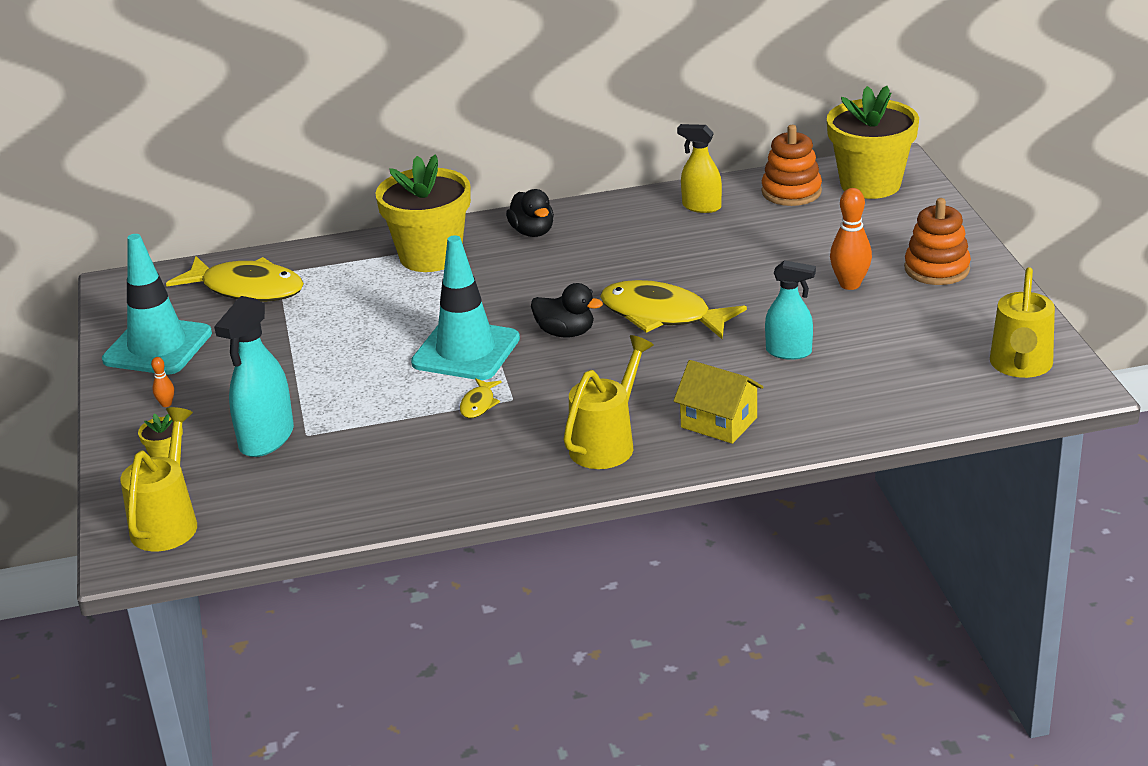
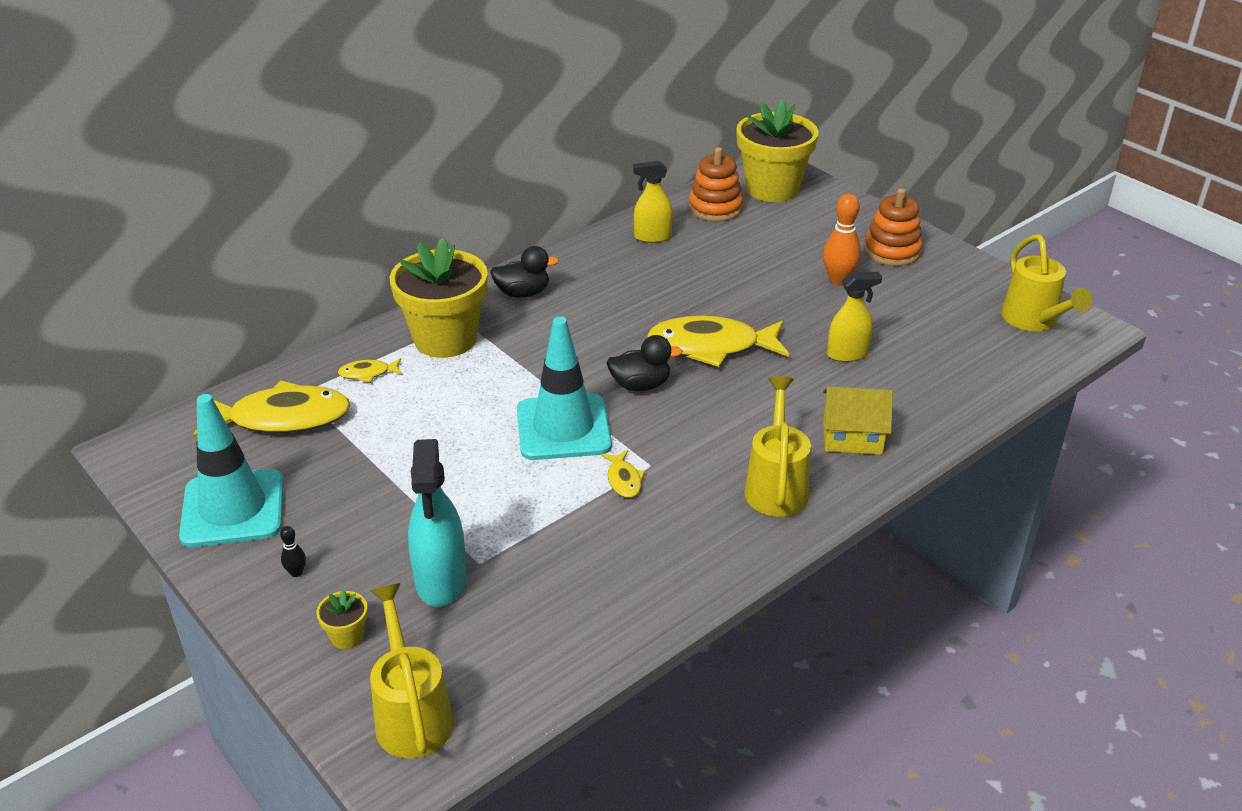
camera: 30 degrees left, 5 degrees up
(166, 404) = (296, 572): orange bowling pin -> black bowling pin
(342, 270) = (368, 373): none -> yellow fish
(532, 232) = (523, 293): black duck -> black duck turned 45 degrees counterclockwise
(789, 352) = (847, 354): turquoise spray bottle -> yellow spray bottle

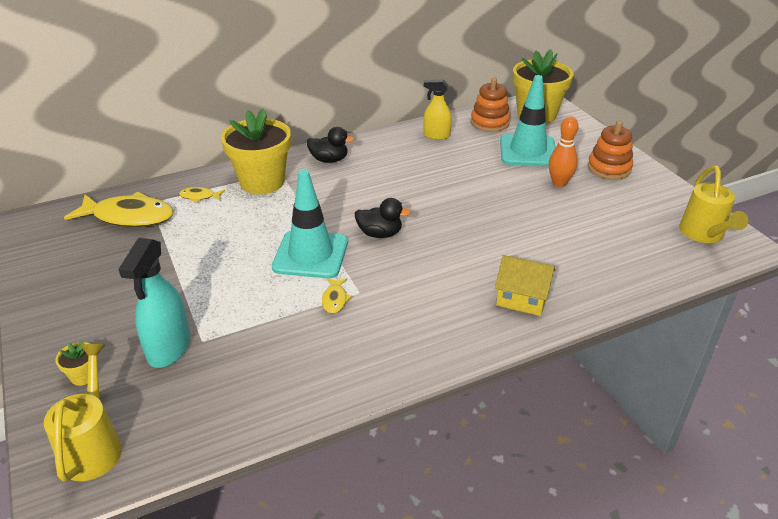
camera: 15 degrees right, 0 degrees up
(233, 509) = (63, 271): turquoise traffic cone -> turquoise traffic cone (528, 151)
(296, 572) = (77, 323): black bowling pin -> none
(711, 346) = (443, 215): yellow fish -> none
(776, 486) = (446, 325): yellow watering can -> none
(847, 354) = (544, 236): yellow spray bottle -> none

